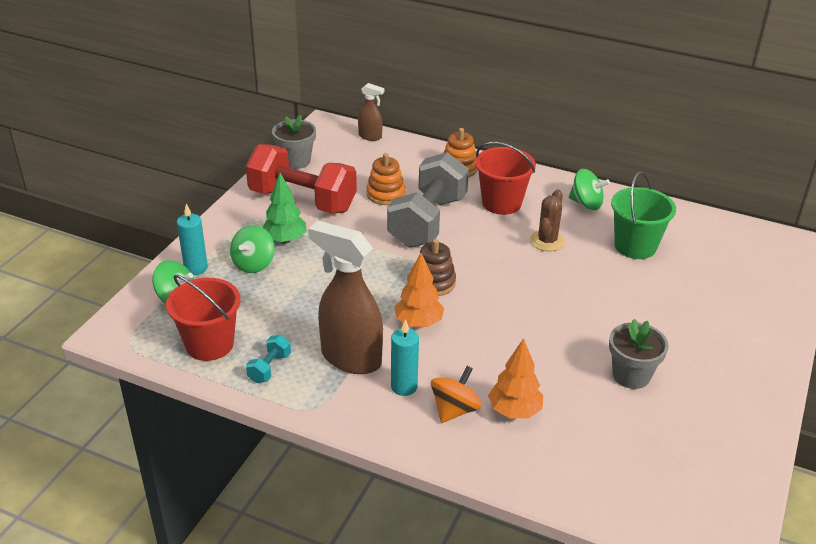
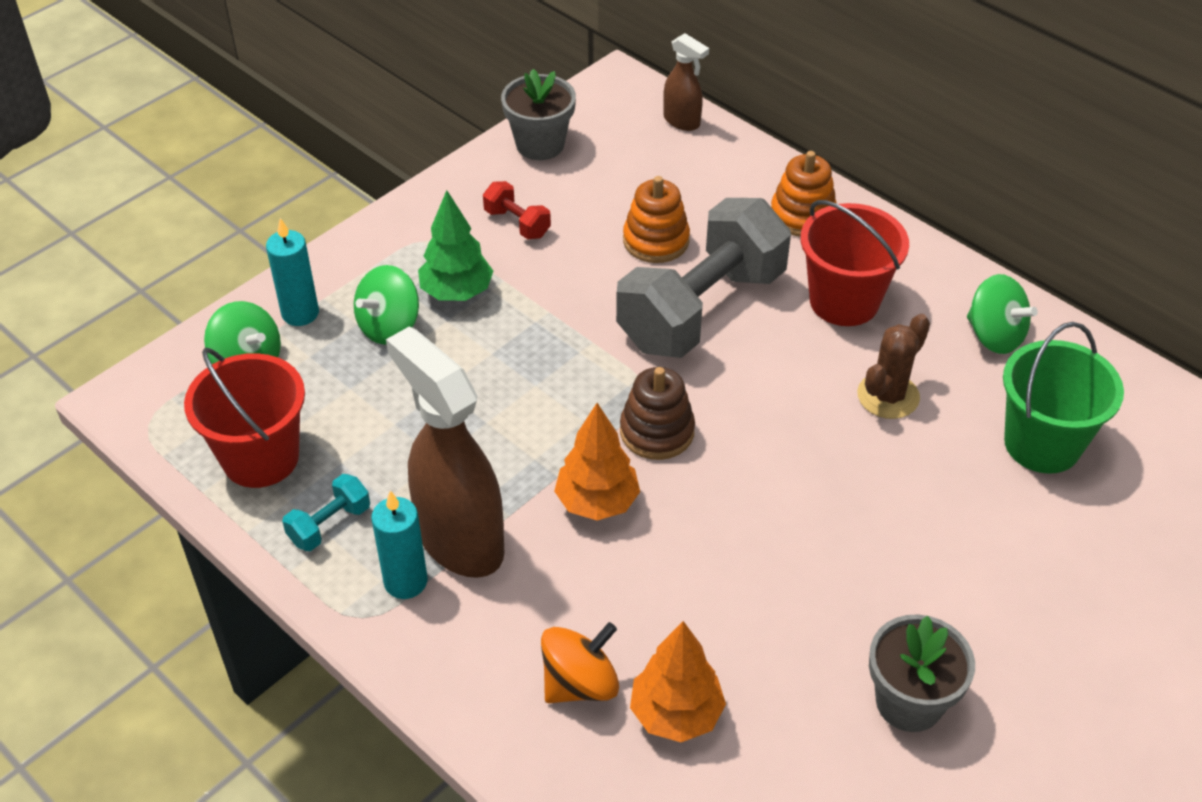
camera: 20 degrees right, 10 degrees up
(302, 200) = (517, 223): red dumbbell -> red dumbbell, size x0.40
(404, 387) = (519, 617): turquoise candle -> turquoise candle (405, 582)

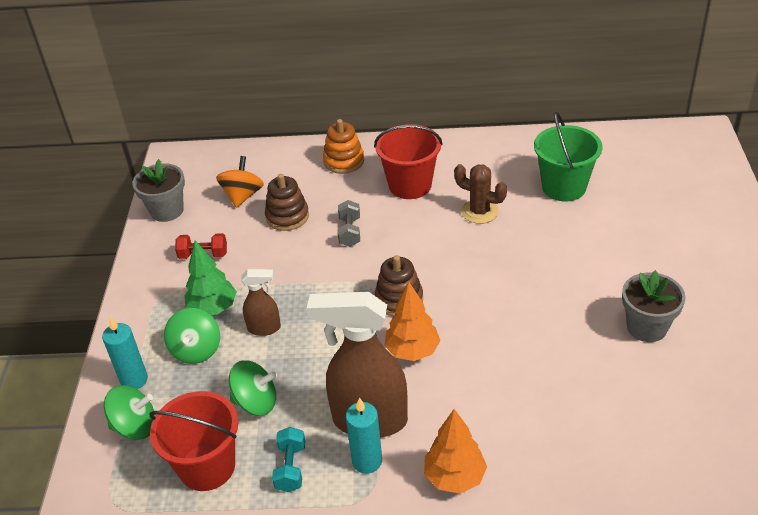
camera: 40 degrees left, 5 degrees down
(580, 683) = (509, 435): orange spinning top -> orange spinning top (243, 196)
(656, 241) = (287, 216): orange stacking toy -> brown stacking toy
(676, 714) = (566, 412): orange tree -> orange tree (455, 477)
(682, 121) = (230, 155): brown spray bottle -> brown spray bottle (264, 328)
(701, 309) = (349, 232): grey dumbbell -> grey dumbbell, size x0.40
(888, 396) = (479, 211): brown cactus -> brown cactus turned 60 degrees counterclockwise
(994, 336) = (490, 157): green spinning top -> green spinning top (256, 402)

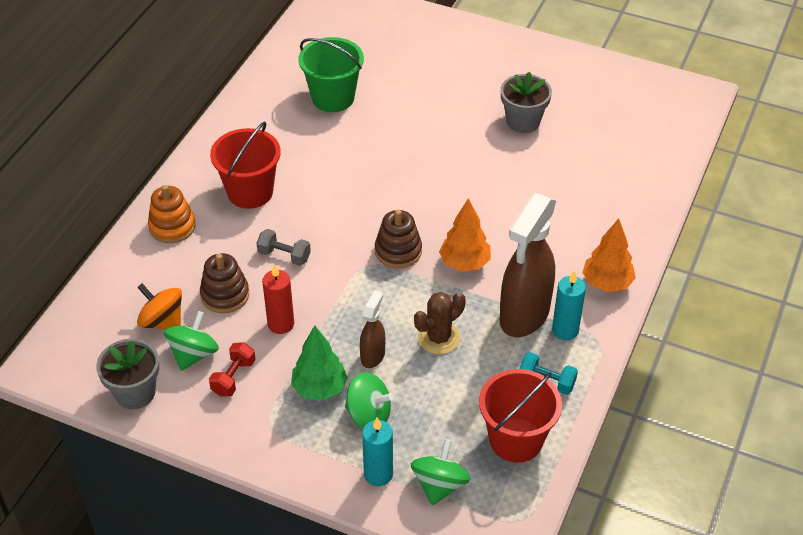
camera: 70 degrees left, 5 degrees up
(256, 402) = (461, 386): green spinning top -> green spinning top (193, 354)
(272, 259) = (281, 324): none -> red candle
(479, 211) = (324, 160): brown cactus -> brown cactus (439, 338)

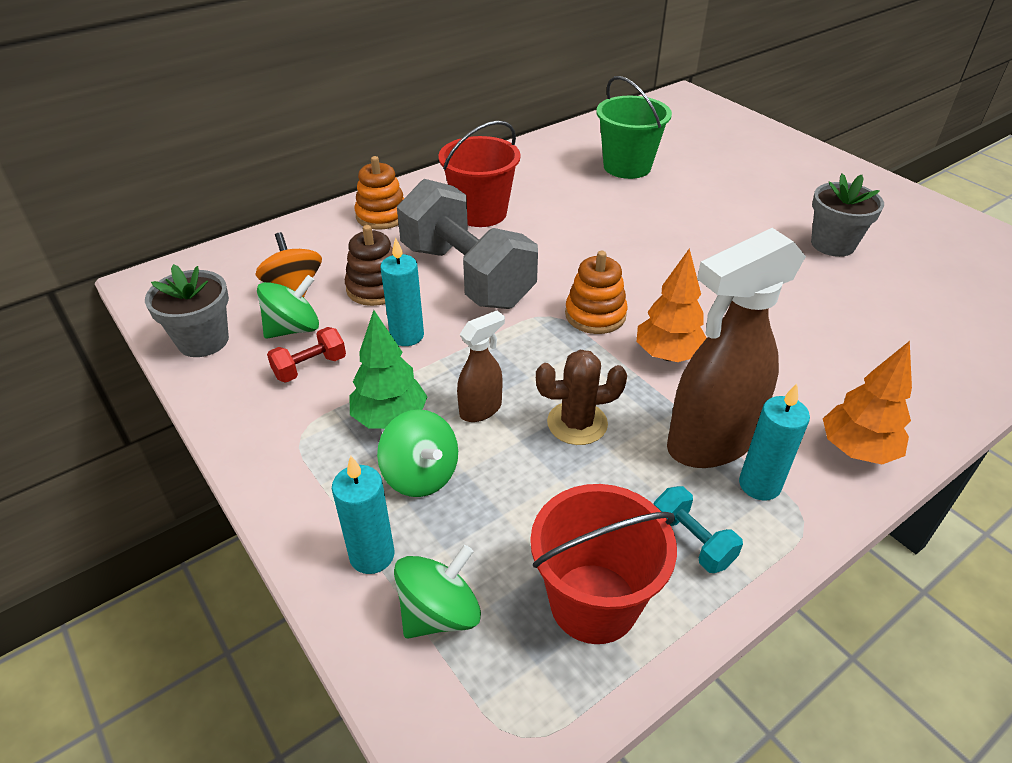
camera: 30 degrees right, 5 degrees down
(281, 324) = (407, 336): red candle -> turquoise candle
(284, 256) = (466, 276): grey dumbbell -> grey dumbbell, size x2.47
(398, 251) = (595, 315): brown stacking toy -> orange stacking toy

